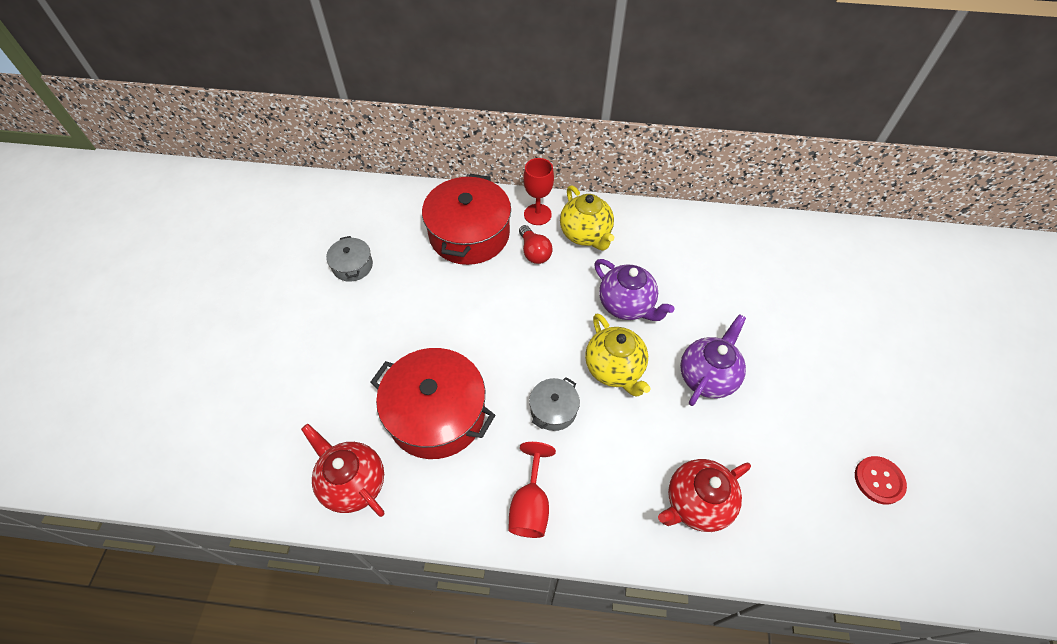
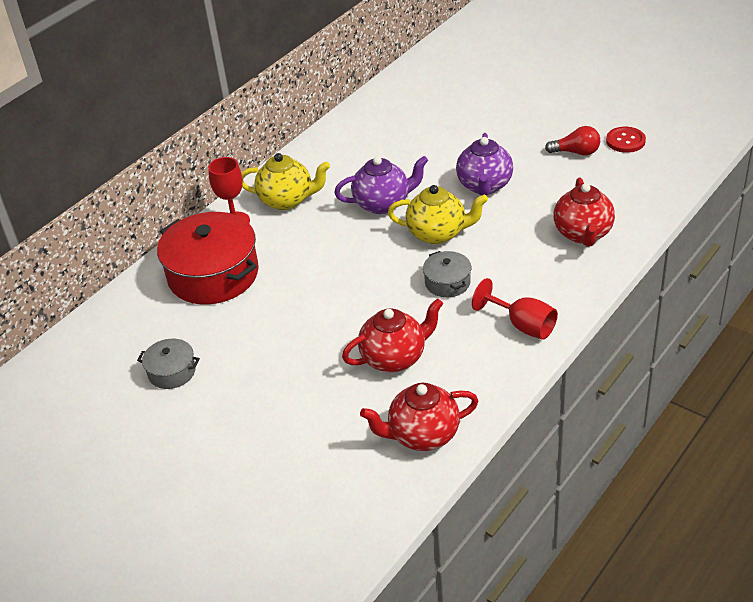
camera: 55 degrees left, 15 degrees down
(436, 413) = (395, 358): red pot -> red teapot
(534, 252) = (276, 239): red light bulb -> red light bulb (576, 152)
(707, 376) = (484, 186): purple teapot -> purple teapot turned 150 degrees counterclockwise

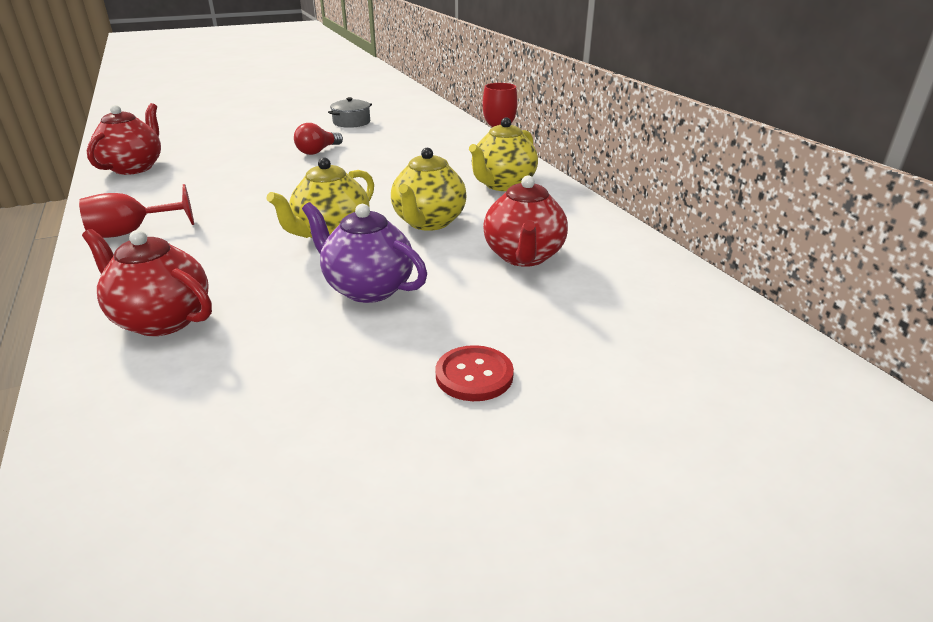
camera: 115 degrees right, 10 degrees down
(213, 274) = (435, 145): red pot -> none
(383, 203) = (428, 222): purple teapot -> yellow teapot
(395, 358) = (219, 177): red teapot -> red teapot (524, 257)
(447, 282) = (255, 218): grey pot -> none
(576, 152) = (325, 403): red light bulb -> red light bulb (318, 151)
(625, 141) = (270, 488): red button -> red button (474, 375)

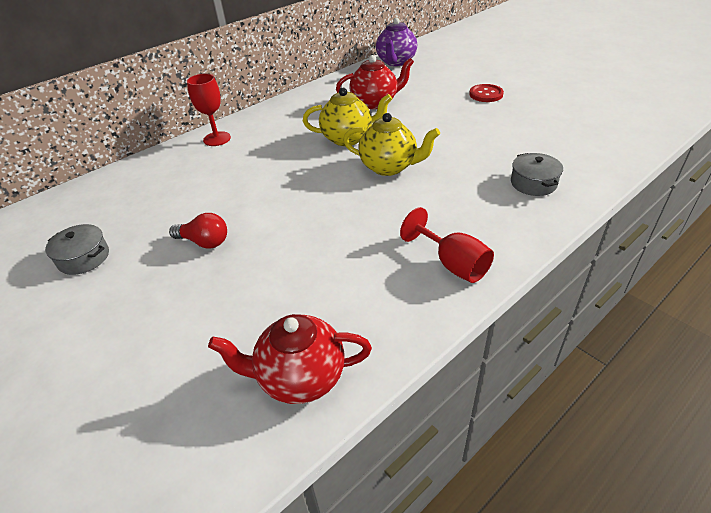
camera: 105 degrees left, 10 degrees up
(162, 320) = (533, 183): red teapot -> grey pot
(367, 288) = (444, 134): purple teapot -> purple teapot (396, 62)
(502, 185) = (268, 128): yellow teapot -> none

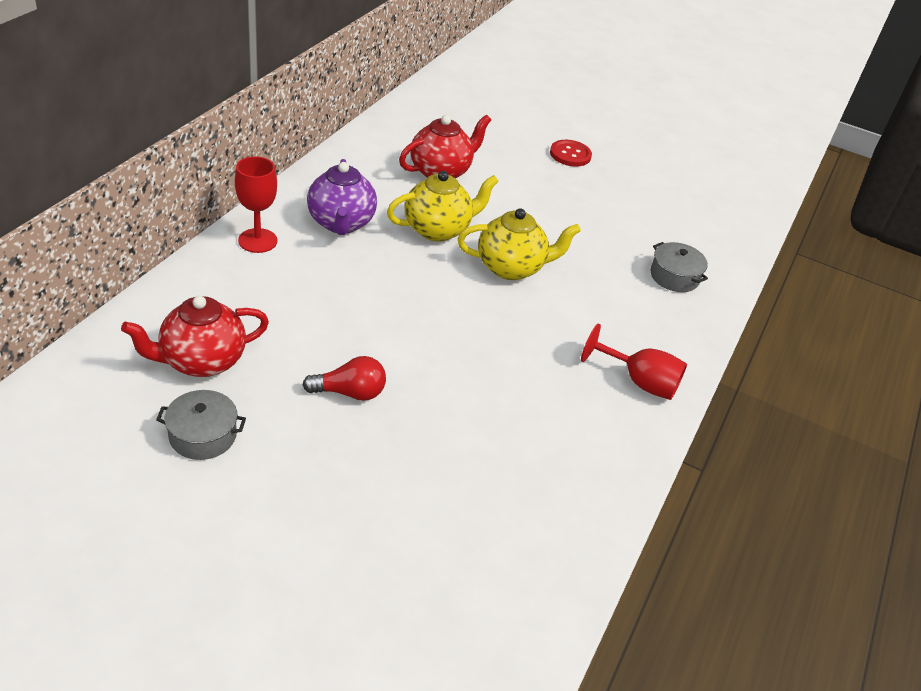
camera: 30 degrees left, 0 degrees up
(299, 378) = (557, 525): red teapot -> red teapot (201, 361)
(396, 62) = (431, 102): purple teapot -> purple teapot (341, 223)

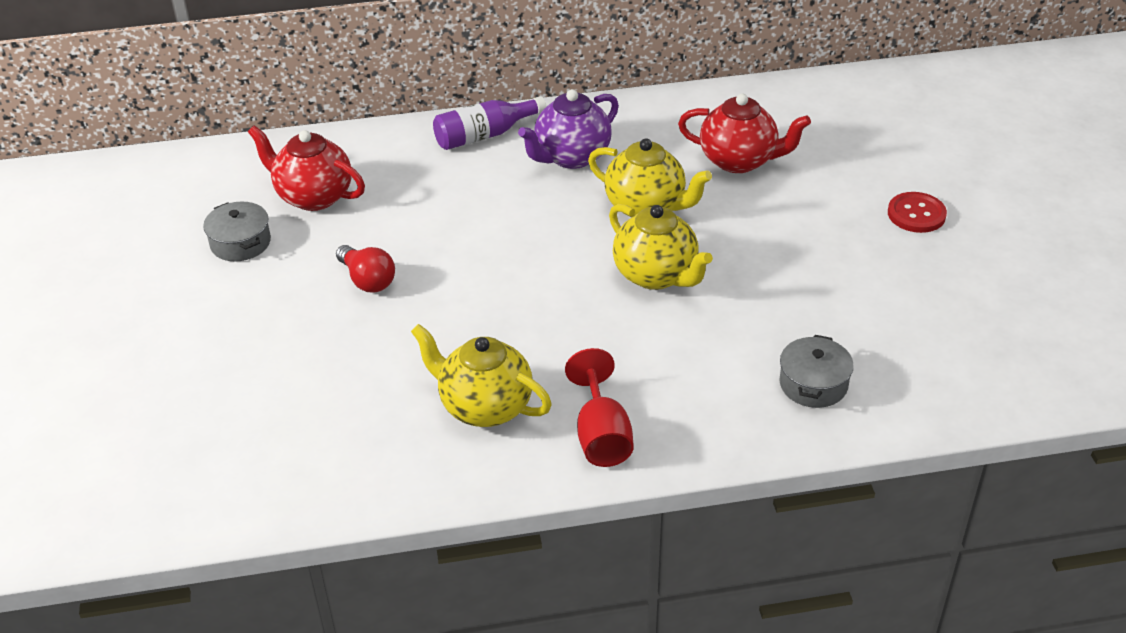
camera: 60 degrees right, 0 degrees up
(257, 241) = (485, 135): red goblet -> purple bottle
(559, 416) = (484, 406): none -> yellow teapot

